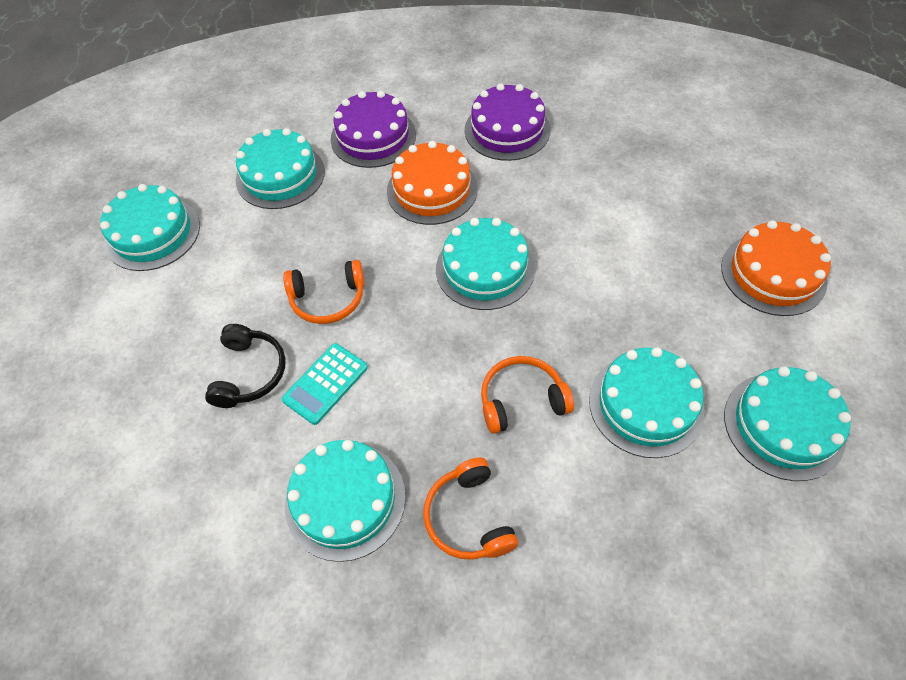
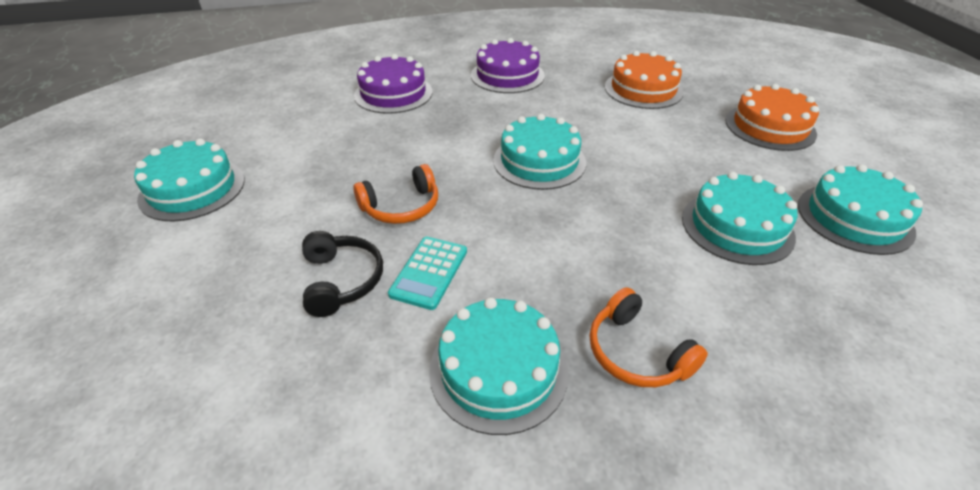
camera: 20 degrees left, 15 degrees down
(280, 175) = (315, 129): turquoise cake -> none
(432, 190) = (463, 118): orange cake -> orange cake (643, 89)
(521, 400) = (628, 246): orange headphones -> none

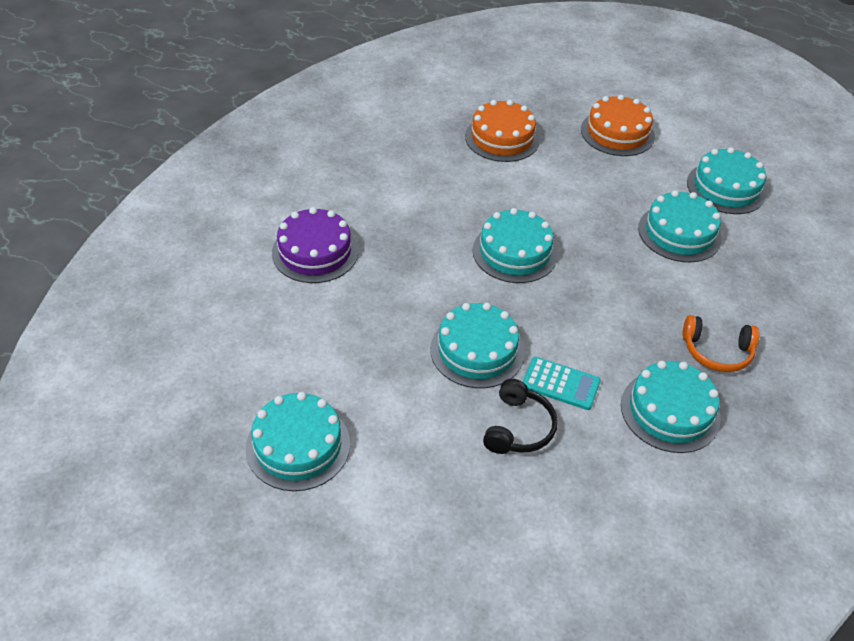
camera: 45 degrees left, 5 degrees up
(341, 280) = (518, 427): black headphones -> black headphones turned 75 degrees clockwise
(401, 207) = (477, 350): orange headphones -> turquoise cake
(429, 272) = (560, 384): turquoise calculator -> turquoise calculator turned 45 degrees counterclockwise
(507, 75) = (382, 177): purple cake -> none

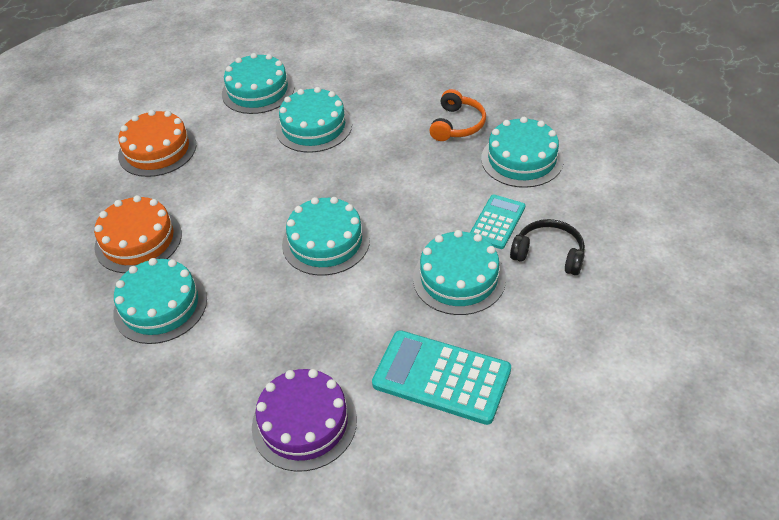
camera: 80 degrees left, 0 degrees up
(298, 446) = (591, 428): turquoise cake -> turquoise cake (160, 306)
(357, 337) = (441, 377): none -> turquoise calculator

